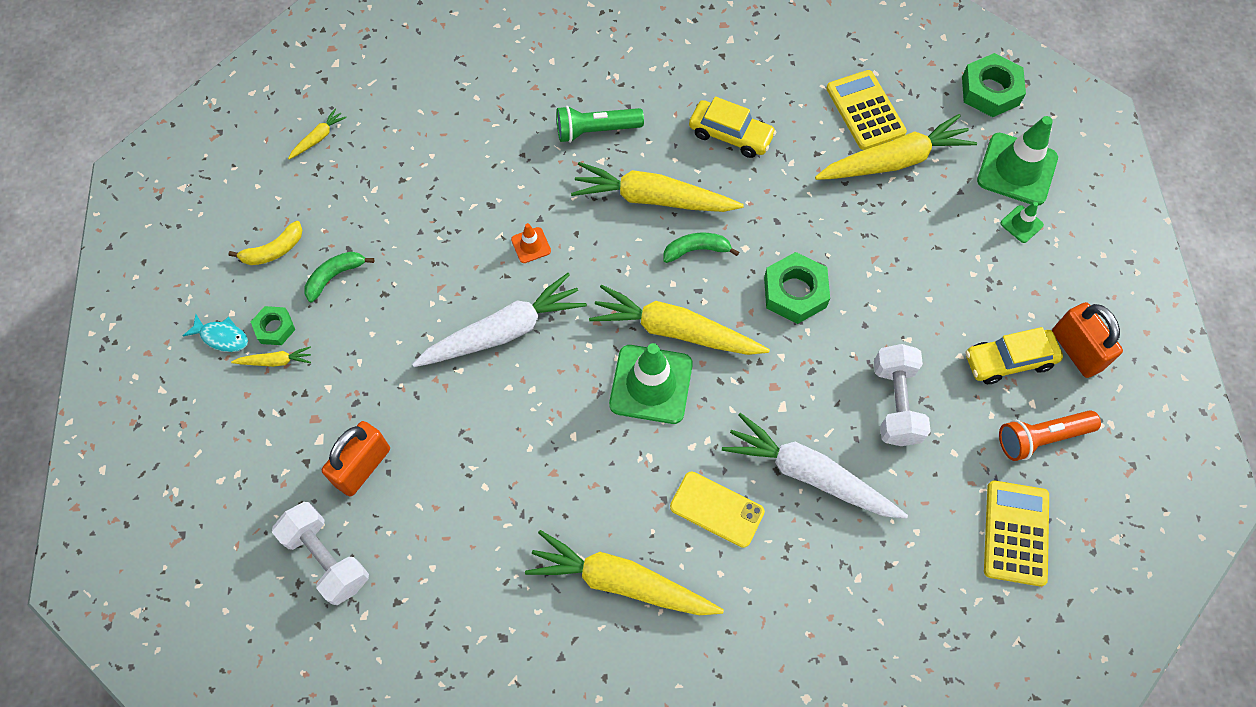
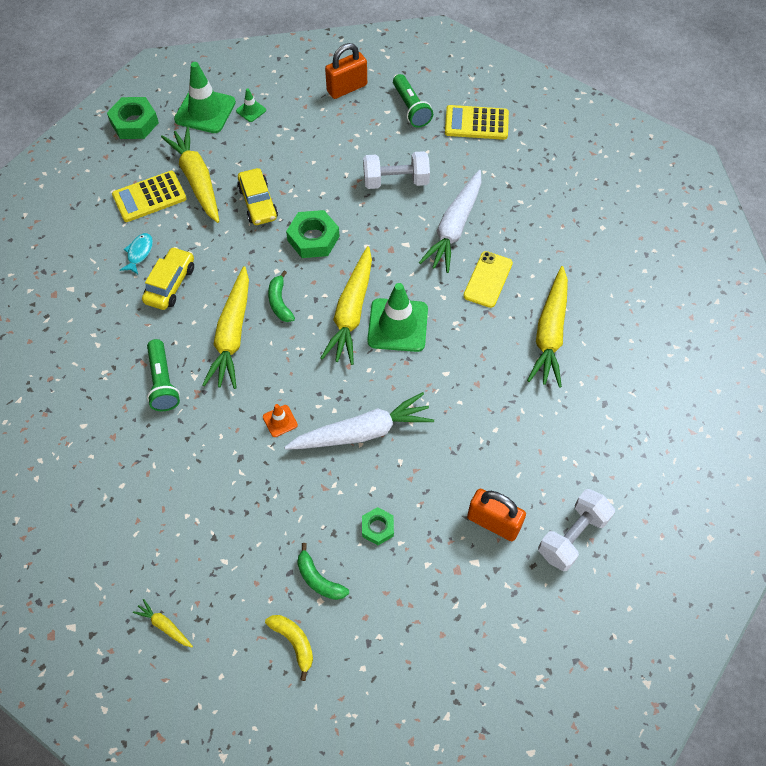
camera: 95 degrees left, 5 degrees down
(222, 337) = (388, 671): turquoise fish -> turquoise fish (139, 253)
(275, 328) = (375, 623): green nut -> green nut (377, 528)
(275, 361) = (407, 615): yellow carrot -> none
(503, 331) = (362, 432): white carrot -> white carrot turned 105 degrees clockwise
(1008, 360) = (357, 122): yellow car -> yellow car (258, 203)
(1041, 437) = (411, 108): orange flashlight -> green flashlight

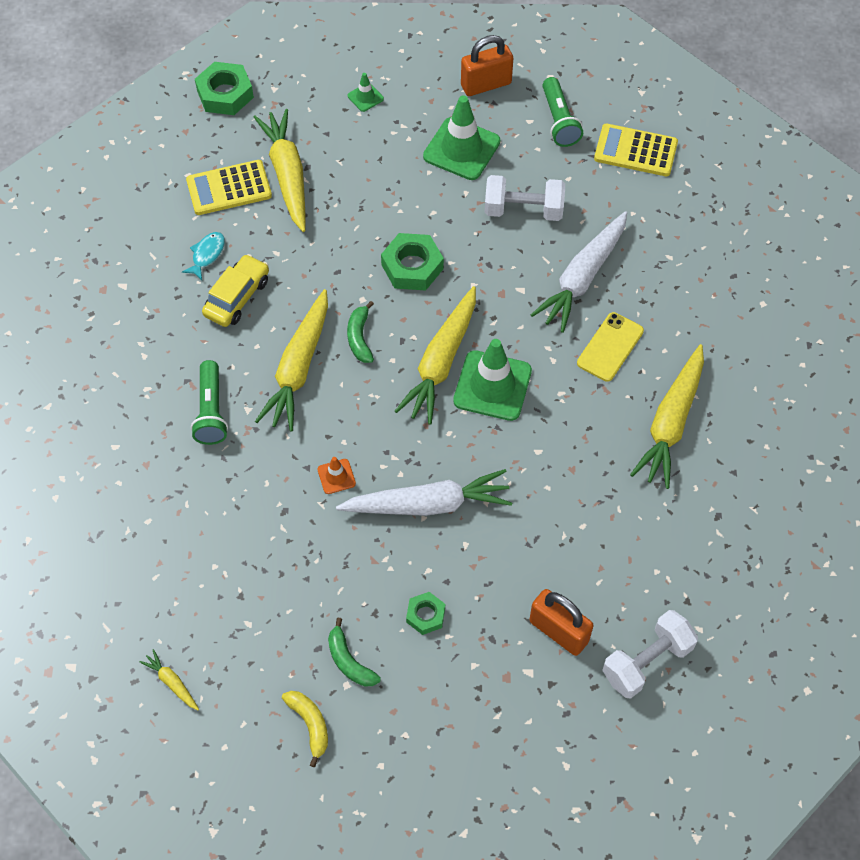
camera: 10 degrees right, 0 degrees up
(205, 111) = (311, 90): green traffic cone -> green traffic cone (461, 149)
(258, 203) = (354, 214): yellow car -> none

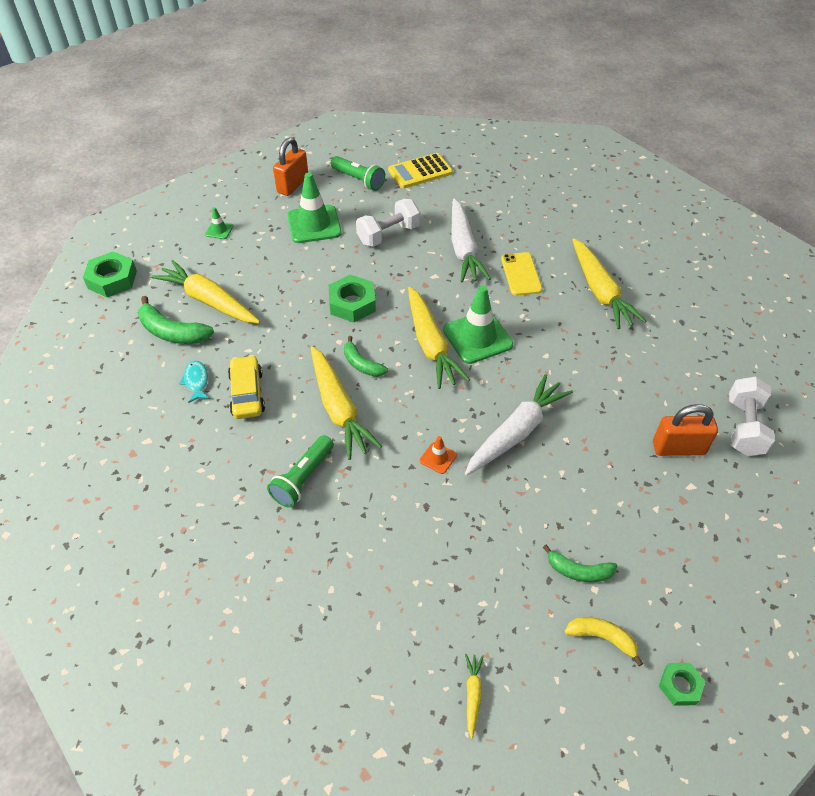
camera: 40 degrees left, 10 degrees down
(172, 682) = (473, 695): yellow carrot -> yellow carrot turned 90 degrees clockwise
(211, 411) = (303, 478): green flashlight -> green flashlight turned 75 degrees clockwise
(229, 188) = (172, 332): yellow calculator -> green banana
(425, 615) = (592, 501): green nut -> green nut (680, 686)

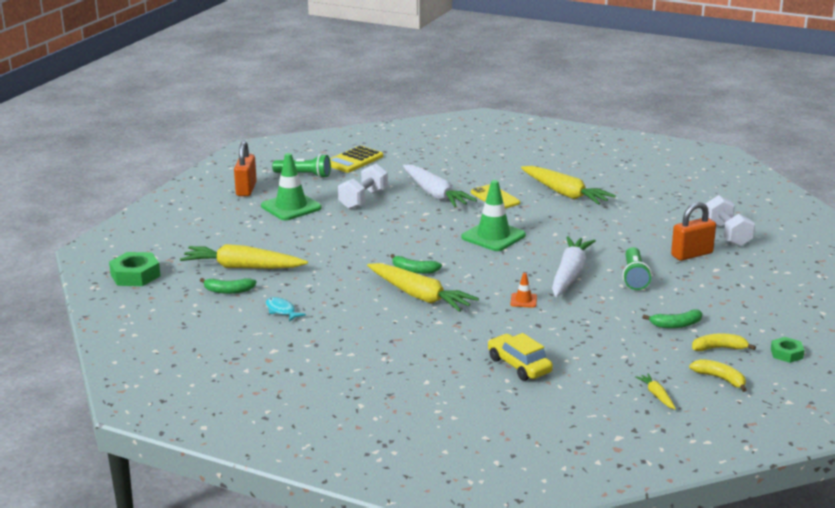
camera: 25 degrees left, 25 degrees down
(172, 332) = (228, 291): green banana -> green banana, size x0.64
(219, 230) = (206, 228): green traffic cone -> none
(247, 393) = (334, 306): yellow car -> yellow car (519, 365)
(303, 478) = (428, 336): green flashlight -> green flashlight (634, 277)
(352, 303) = (372, 241): green nut -> none
(431, 345) = (460, 248): yellow carrot -> none
(567, 698) = (720, 379): none -> yellow banana

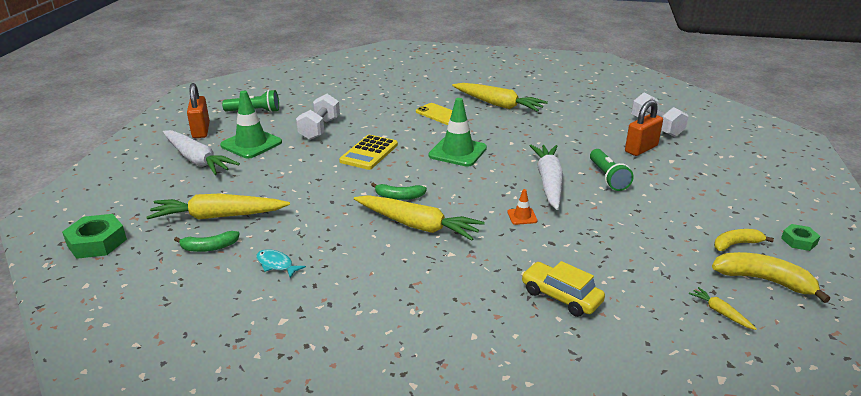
camera: 15 degrees left, 5 degrees up
(354, 160) = (297, 93): yellow calculator -> yellow calculator (369, 153)
(435, 194) = (384, 117): white carrot -> white carrot (197, 160)
(676, 325) = (679, 223): green banana -> none
(720, 379) = (764, 280): yellow banana -> yellow banana, size x1.56

